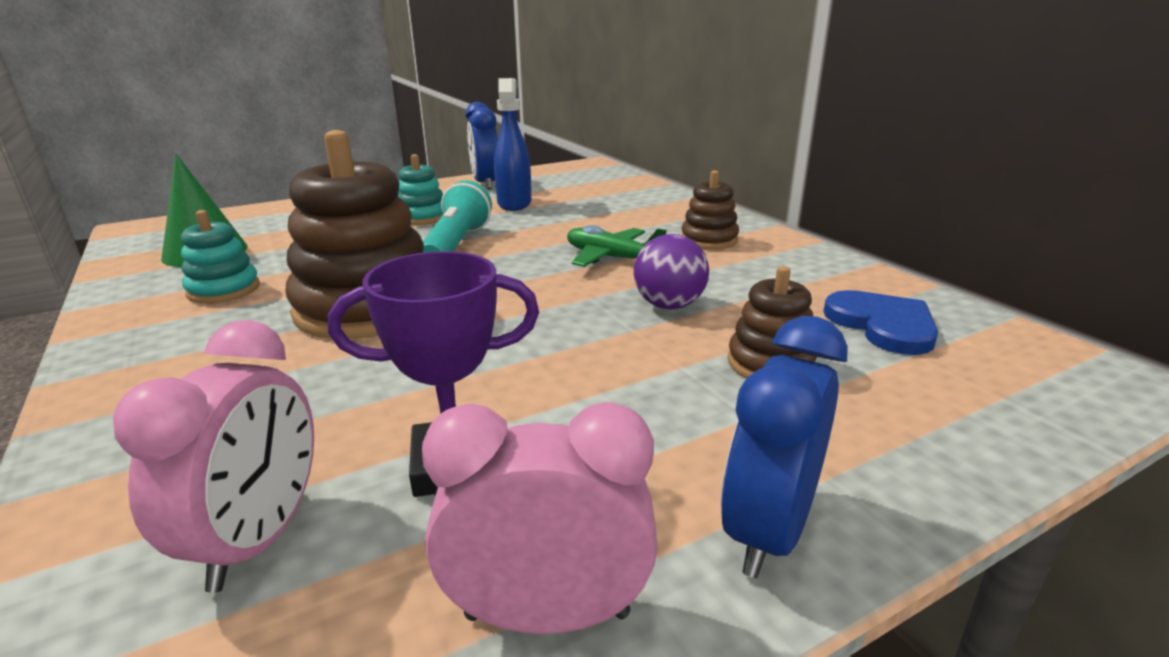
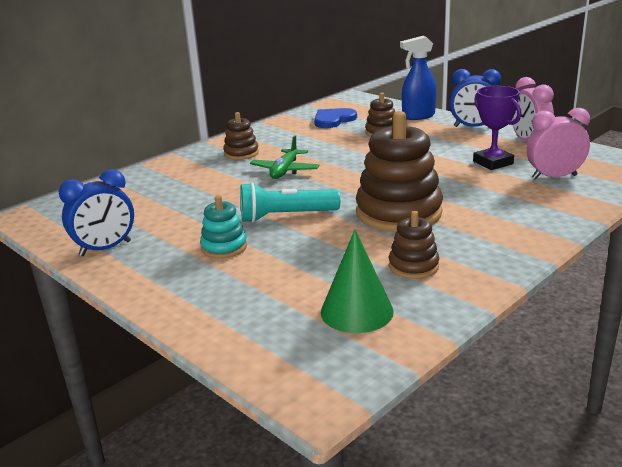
camera: 105 degrees left, 0 degrees up
(224, 290) = (413, 266): turquoise stacking toy -> brown stacking toy
(514, 203) = (174, 221): blue spray bottle -> blue spray bottle (418, 116)
(669, 305) = (341, 151): purple ball -> none

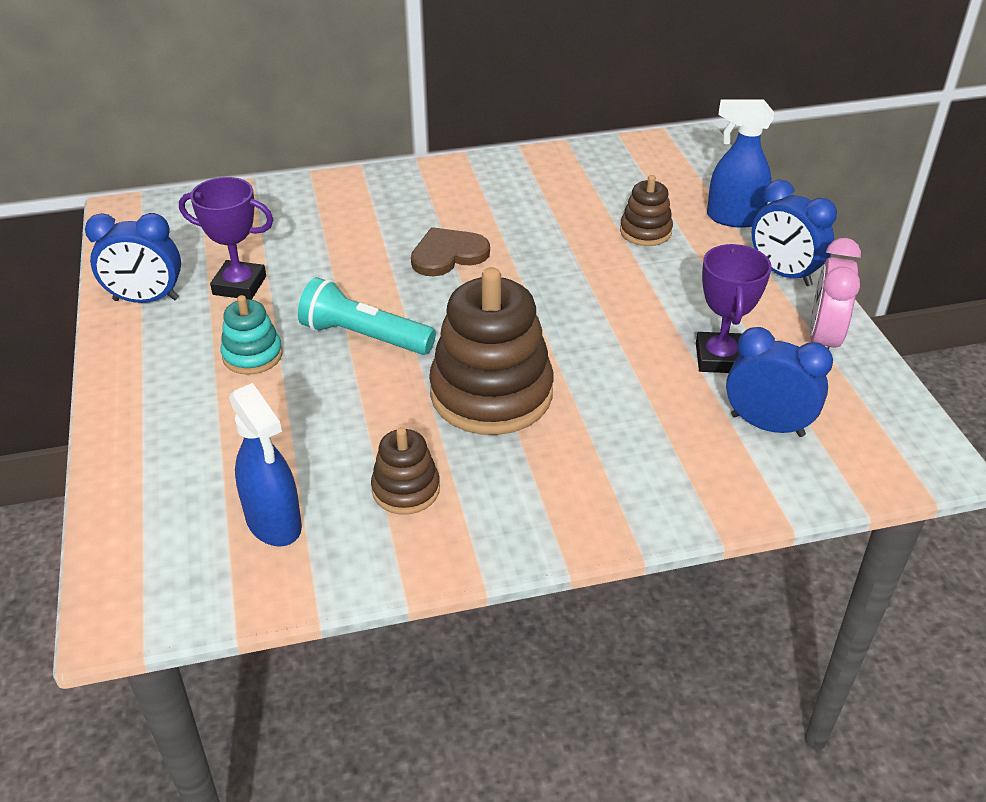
camera: 30 degrees right, 15 degrees up
(166, 222) = (239, 285): none -> purple trophy
(241, 153) = (433, 200): brown stacking toy -> none
(285, 170) = (448, 255): green plane -> brown heart
(333, 120) = (612, 179): blue heart -> none
(357, 311) = (274, 523): green cone -> blue spray bottle
(554, 177) = (767, 425): pink clock -> blue clock

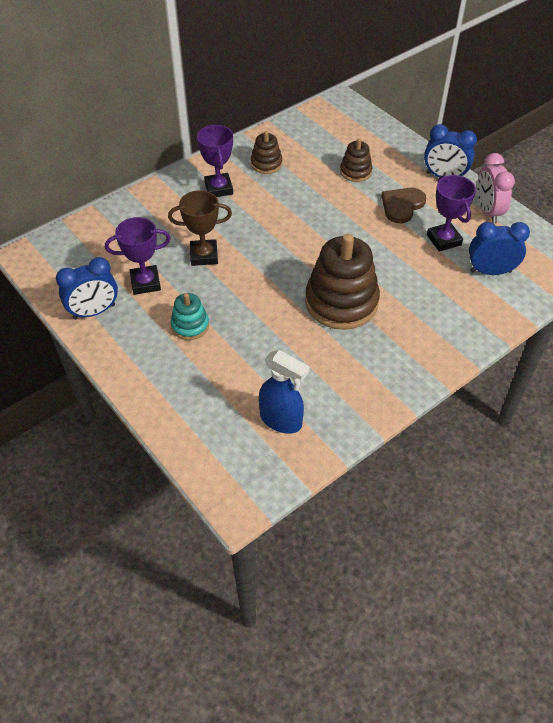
camera: 25 degrees left, 10 degrees up
(343, 275) = (204, 255): none -> brown trophy
(364, 337) = (246, 291): turquoise flashlight -> none
(406, 489) = (336, 374): brown stacking toy -> brown stacking toy (266, 164)
(430, 201) = (219, 188): none -> purple trophy
(448, 255) = (255, 222): brown heart -> brown heart (402, 205)
(733, 218) = (397, 148): blue spray bottle -> none

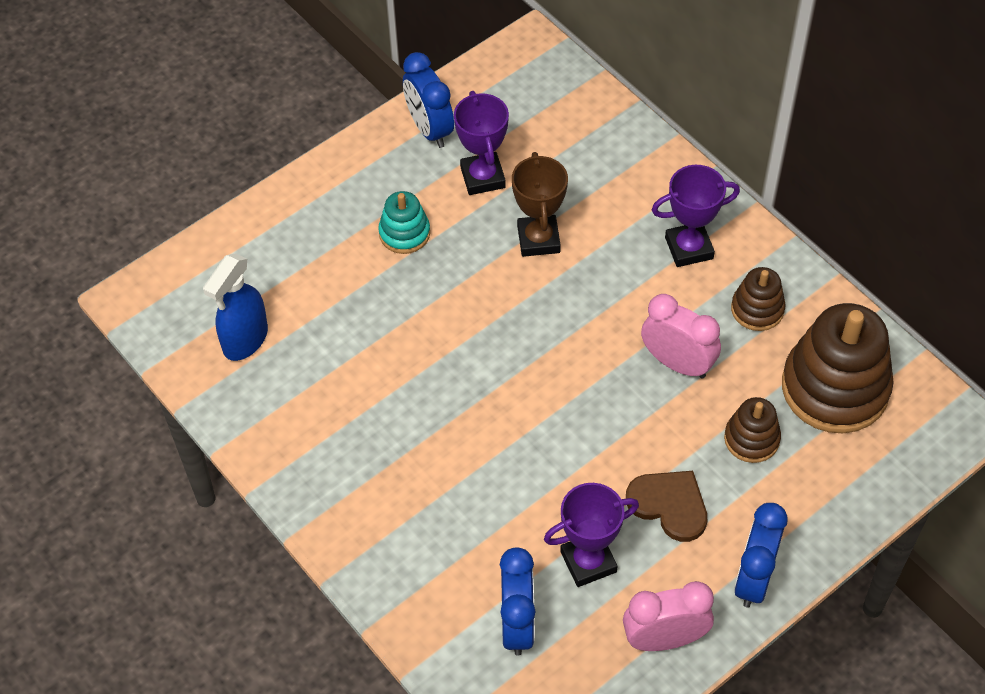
camera: 90 degrees right, 5 degrees up
(304, 197) = (677, 363): none -> pink clock
(341, 302) = (448, 411): brown stacking toy -> brown stacking toy (835, 388)

